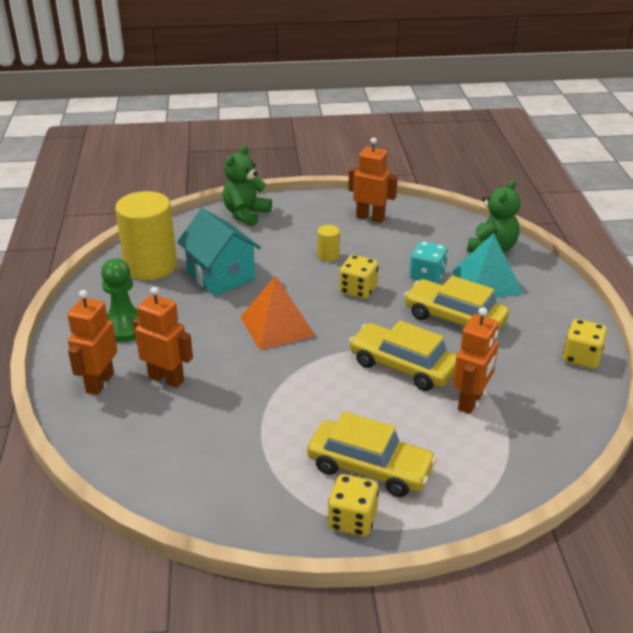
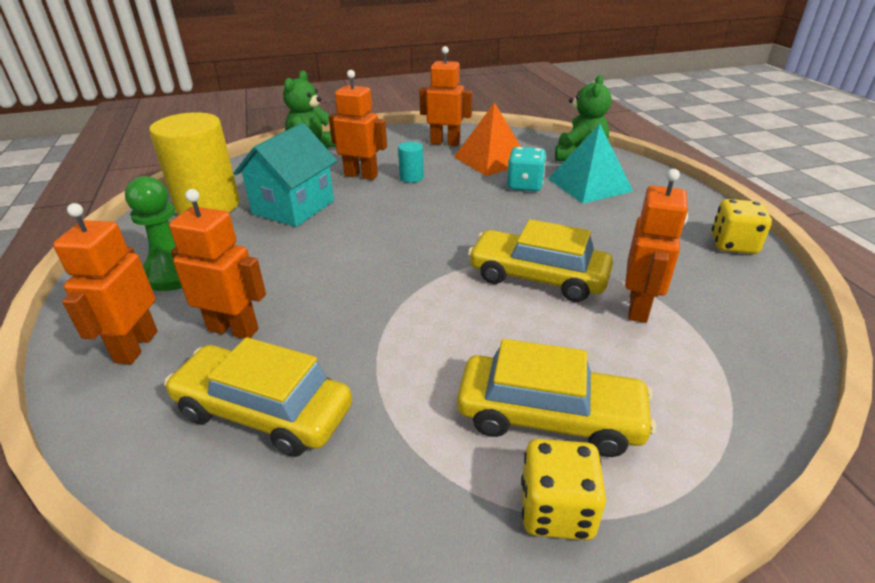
camera: 10 degrees left, 0 degrees up
(221, 276) = (293, 207): turquoise house -> turquoise house turned 75 degrees clockwise
(277, 326) = (370, 250): orange pyramid -> orange pyramid (491, 159)
(284, 248) = (361, 175): none -> orange robot
(328, 256) = (411, 177): yellow cylinder -> turquoise cylinder
(358, 290) = (455, 205): yellow dice -> none
(454, 319) = (573, 221): yellow car -> yellow car (264, 411)

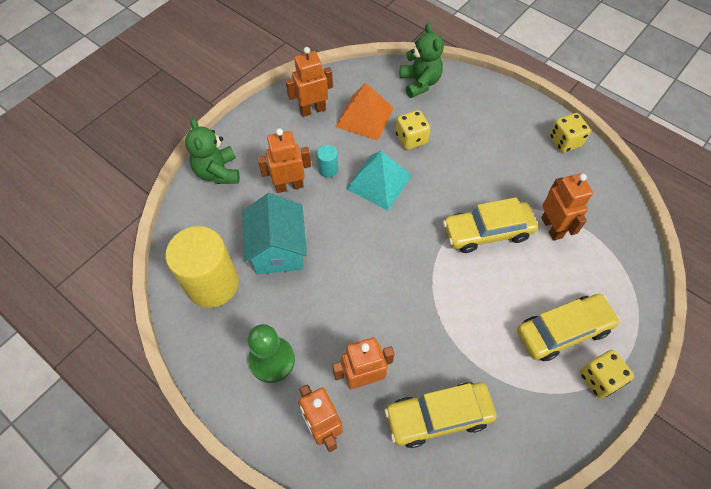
camera: 35 degrees left, 25 degrees up
(525, 185) = (411, 139): turquoise dice -> yellow dice
(589, 185) = (450, 117): turquoise pyramid -> turquoise pyramid (379, 182)

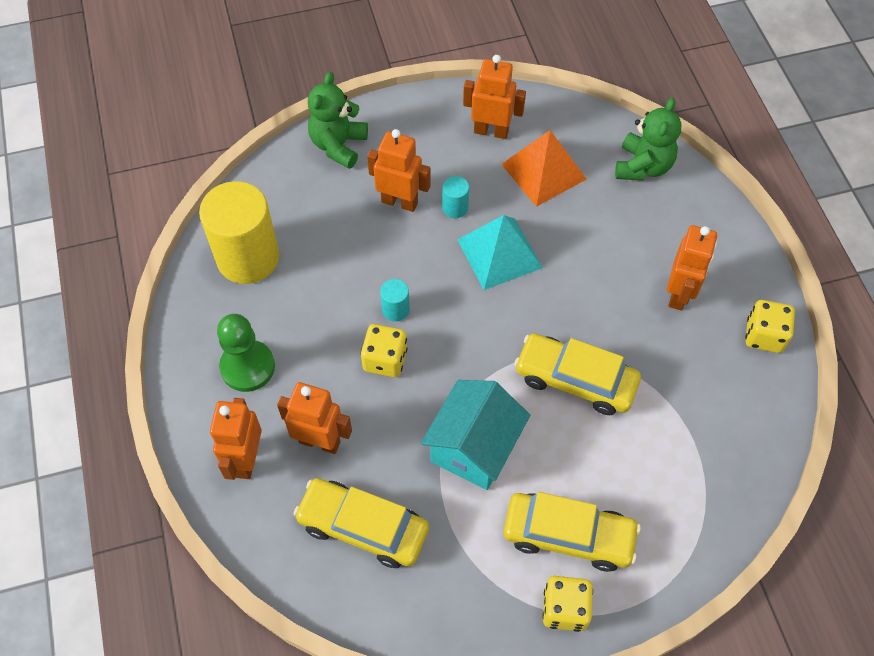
camera: 35 degrees right, 0 degrees up
(278, 250) = (337, 262): turquoise house -> turquoise house (474, 447)
(342, 257) = (395, 309): none -> turquoise cylinder
(411, 139) = (576, 226): yellow dice -> yellow dice (385, 360)
(552, 227) = (656, 422): orange robot -> orange robot (679, 294)

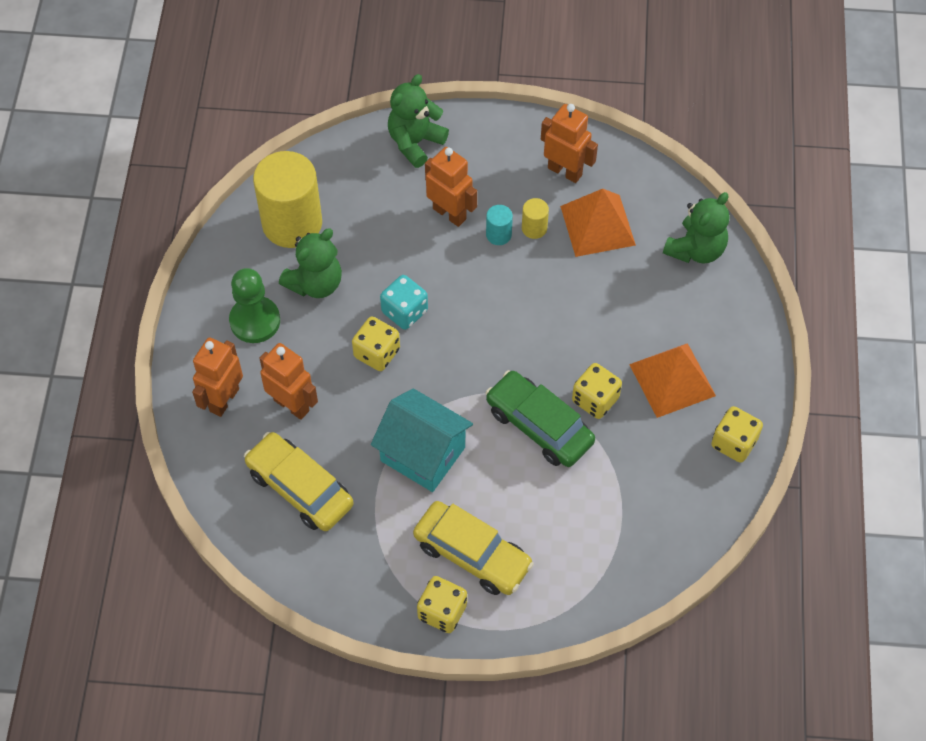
camera: 20 degrees right, 0 degrees up
(295, 309) = (315, 283): none -> green teddy bear
(395, 309) = (404, 311): turquoise cylinder -> turquoise dice
(474, 447) = (423, 454): turquoise house -> turquoise house turned 75 degrees clockwise
(486, 191) = (534, 228): none -> yellow cylinder
(499, 253) = (521, 290): turquoise pyramid -> none
(575, 380) = (539, 425): yellow car -> green car
(617, 337) = (595, 400): none -> yellow dice
(679, 294) = (672, 380): orange robot -> orange pyramid

